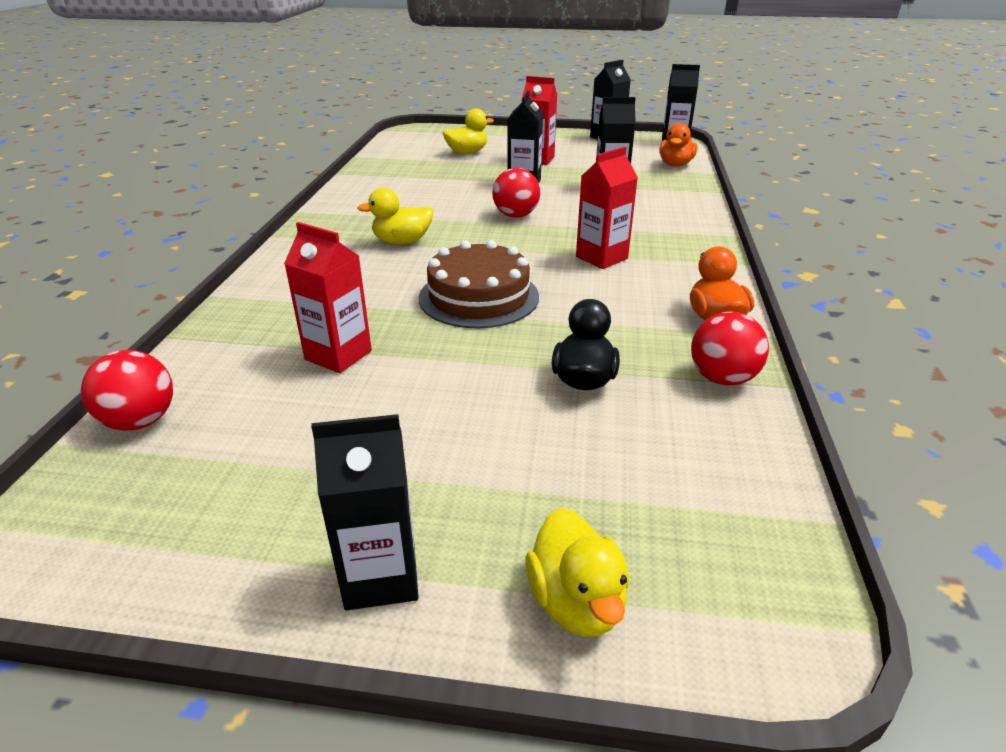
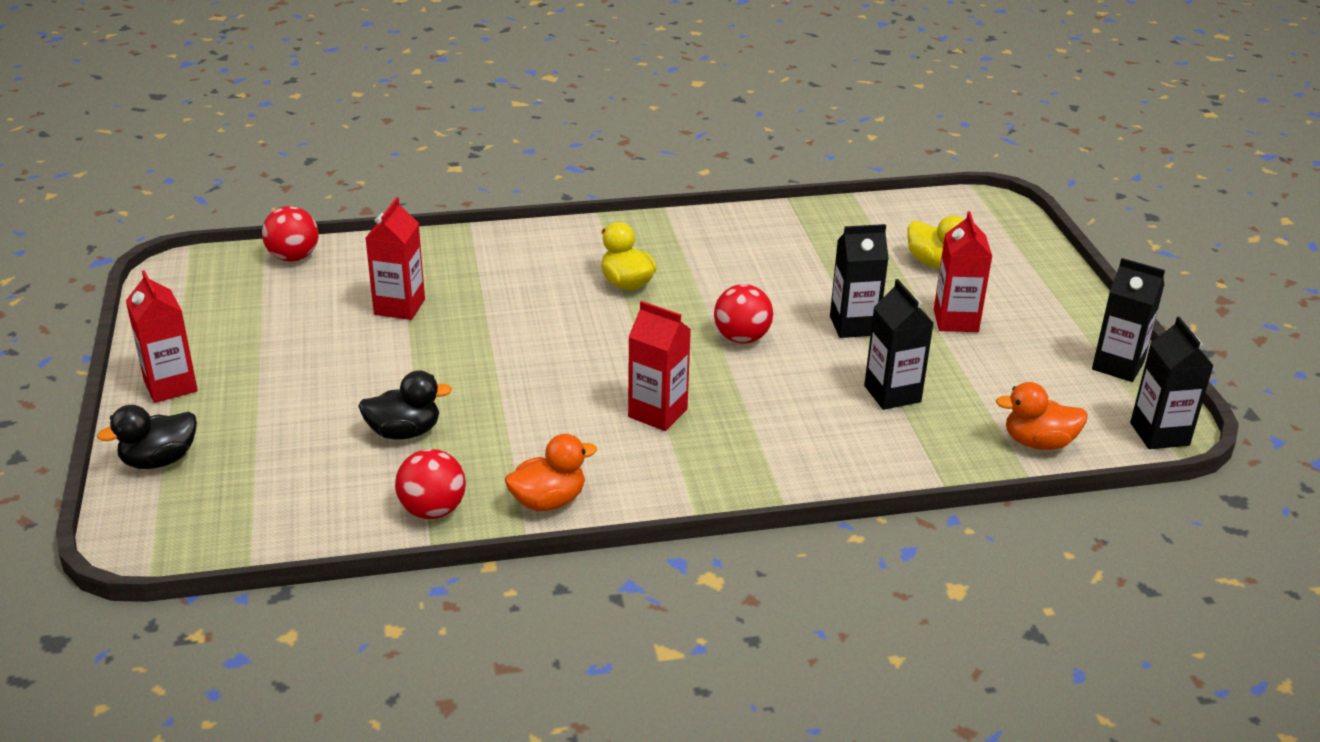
camera: 70 degrees right, 0 degrees up
(381, 576) = (170, 386): black carton -> red carton
(479, 297) = (528, 352): brown cake -> none
(576, 602) = (159, 460): yellow duck -> black duck

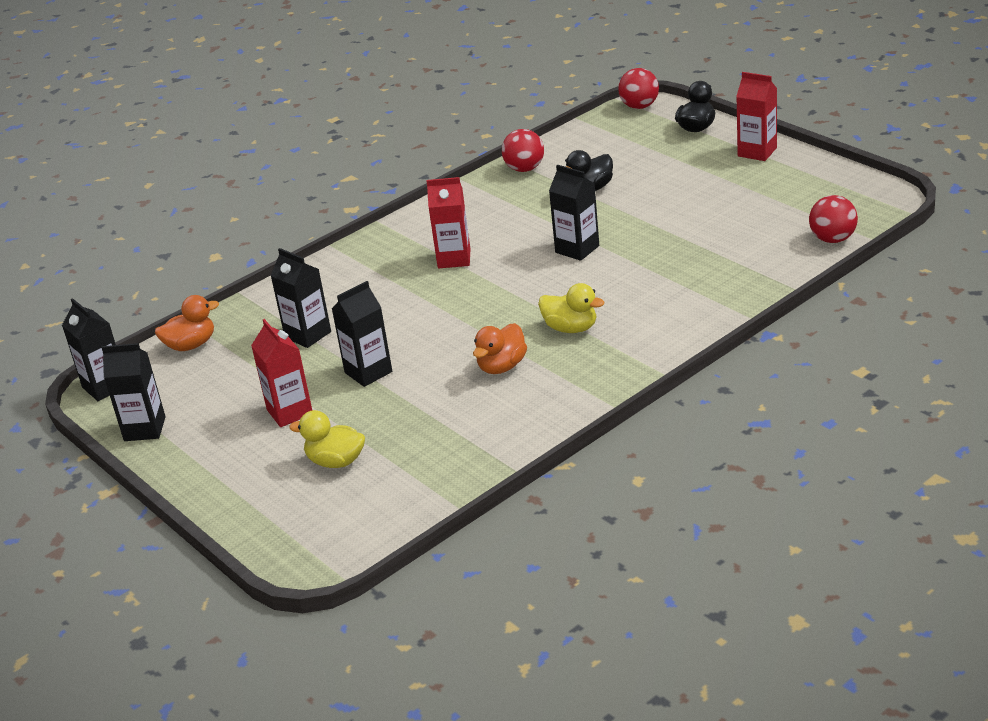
camera: 155 degrees right, 0 degrees up
(399, 307) = (703, 243): red carton -> none
(520, 360) = (577, 249): none -> black carton
(548, 501) = (468, 196): orange duck -> orange duck (502, 366)
(742, 338) = (444, 326): red ball -> red ball (639, 106)

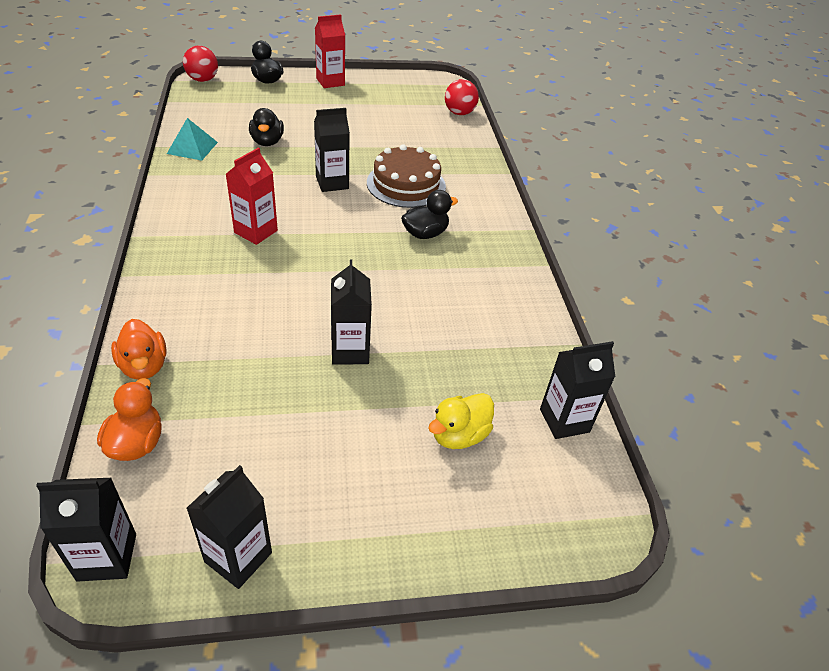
camera: 65 degrees left, 10 degrees up
(290, 412) = (348, 428): red carton -> none
(308, 335) = (242, 356): black carton -> black carton (564, 420)
(502, 366) = (432, 284): orange duck -> orange duck (144, 366)
(524, 169) = (192, 148): red ball -> turquoise pyramid
(571, 328) = (425, 234): yellow duck -> black duck
(636, 281) = (406, 184): none -> brown cake

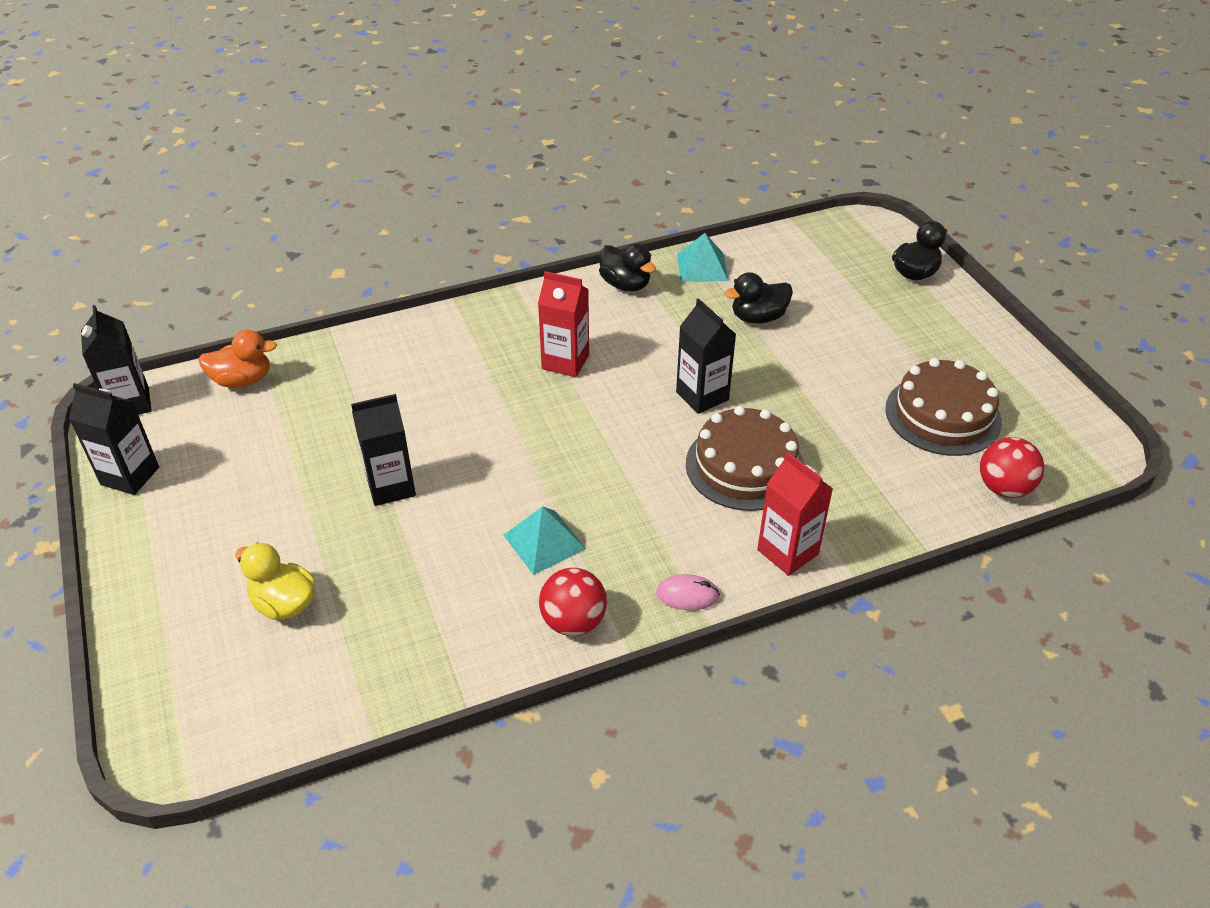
camera: 80 degrees right, 0 degrees up
(144, 366) = (333, 354): orange duck -> none
(203, 80) = (865, 225): red ball -> red ball (573, 621)
(330, 82) = (969, 329): red carton -> red carton (787, 552)
(396, 111) = (942, 415): none -> brown cake
(425, 234) = (638, 508): black duck -> black duck (625, 285)
(440, 280) = (544, 541): none -> turquoise pyramid
(504, 232) = (687, 595): none -> pink mouse
(564, 420) = (323, 704): black carton -> none

